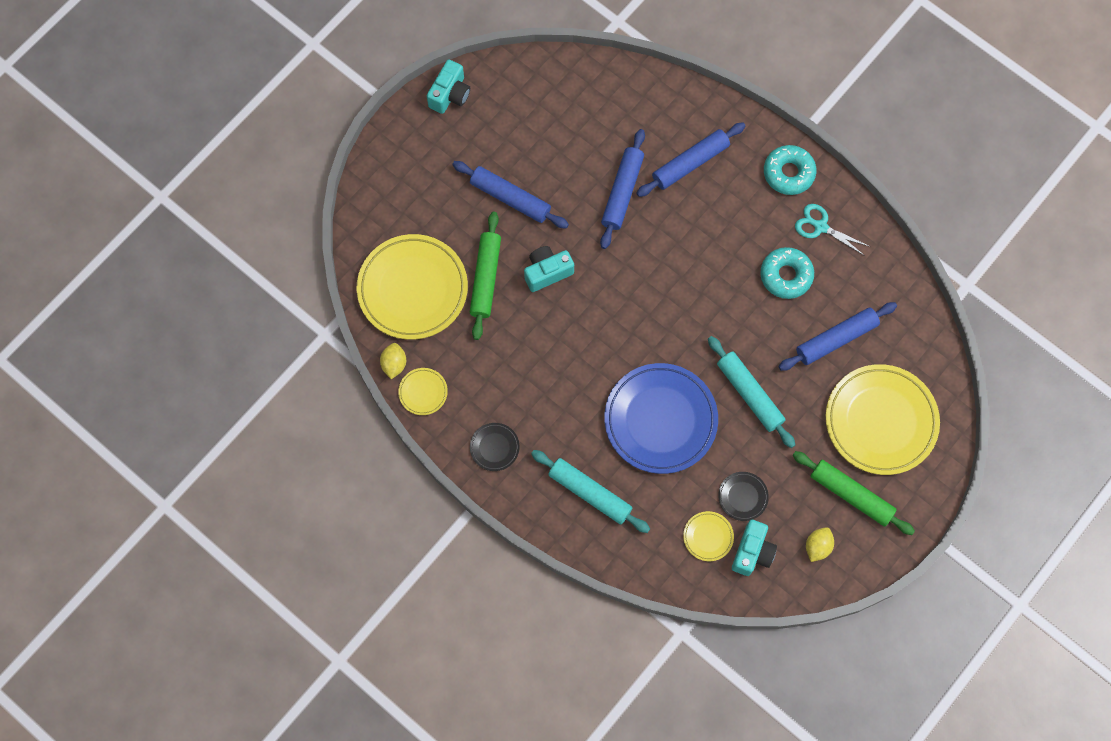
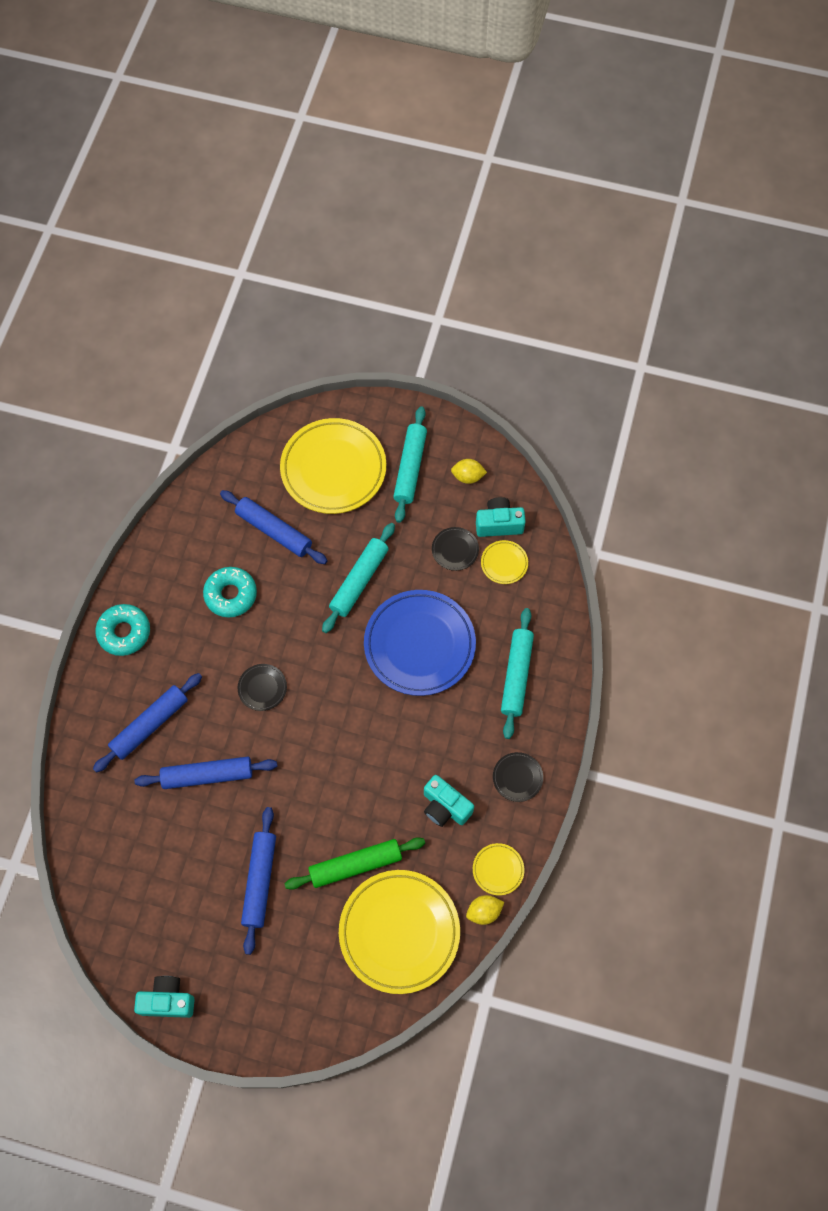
camera: 115 degrees left, 5 degrees down
(547, 272) = (322, 809): turquoise camera -> turquoise camera (445, 807)
(681, 267) = (262, 688): none -> black plate
(690, 163) = (150, 725): blue rolling pin -> blue rolling pin turned 75 degrees counterclockwise
(820, 227) = (168, 584): turquoise scissors -> none
(851, 494) = (410, 468): green rolling pin -> turquoise rolling pin

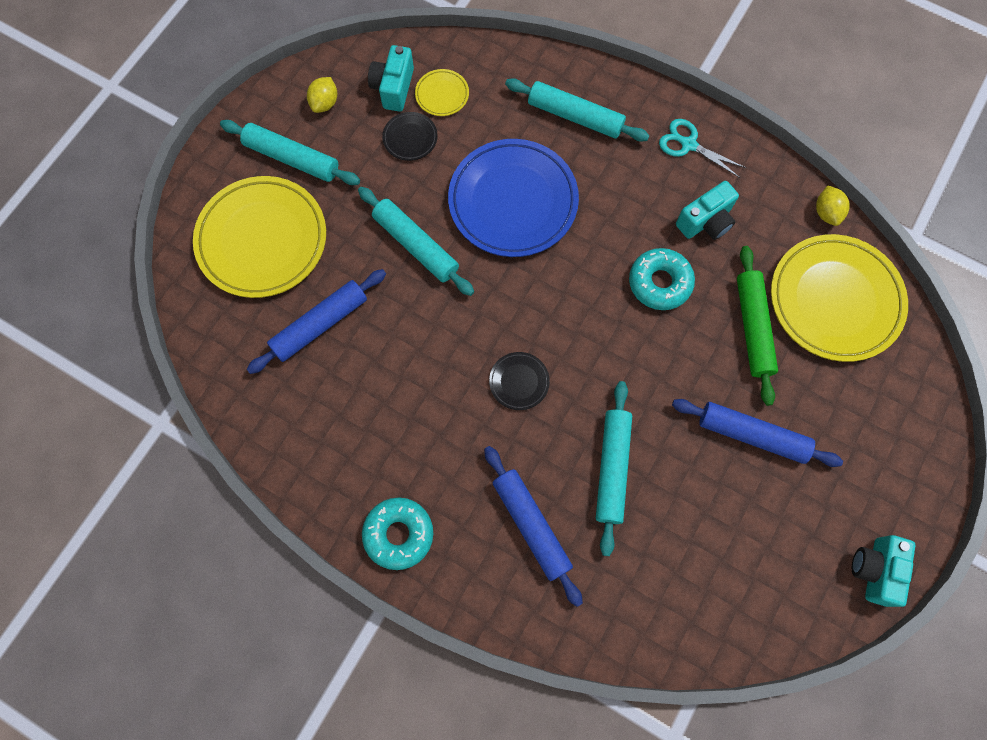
camera: 75 degrees left, 5 degrees up
(207, 775) = (612, 468): blue rolling pin -> turquoise rolling pin
(231, 595) = (388, 393): turquoise donut -> turquoise donut (659, 283)
(498, 869) = (784, 188): yellow plate -> none
(517, 777) = (688, 144): black plate -> turquoise scissors

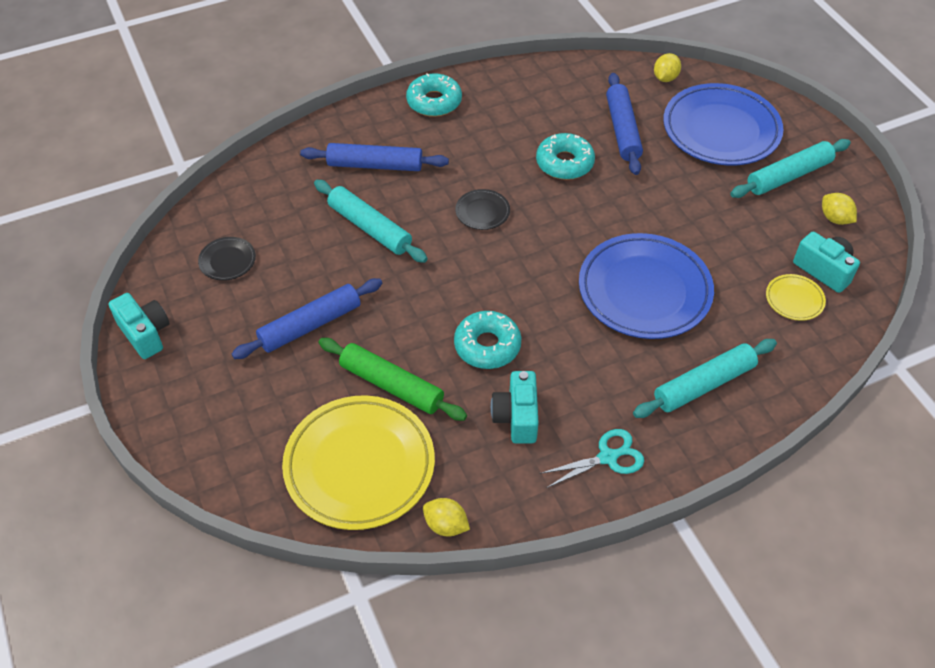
camera: 125 degrees right, 20 degrees down
(211, 328) = (665, 78): none -> yellow lemon
(262, 240) = (721, 130): yellow plate -> blue plate
(403, 349) = (564, 163): none -> turquoise donut
(410, 138) = (759, 255): black plate -> black plate (227, 261)
(416, 245) = (649, 210): turquoise rolling pin -> none

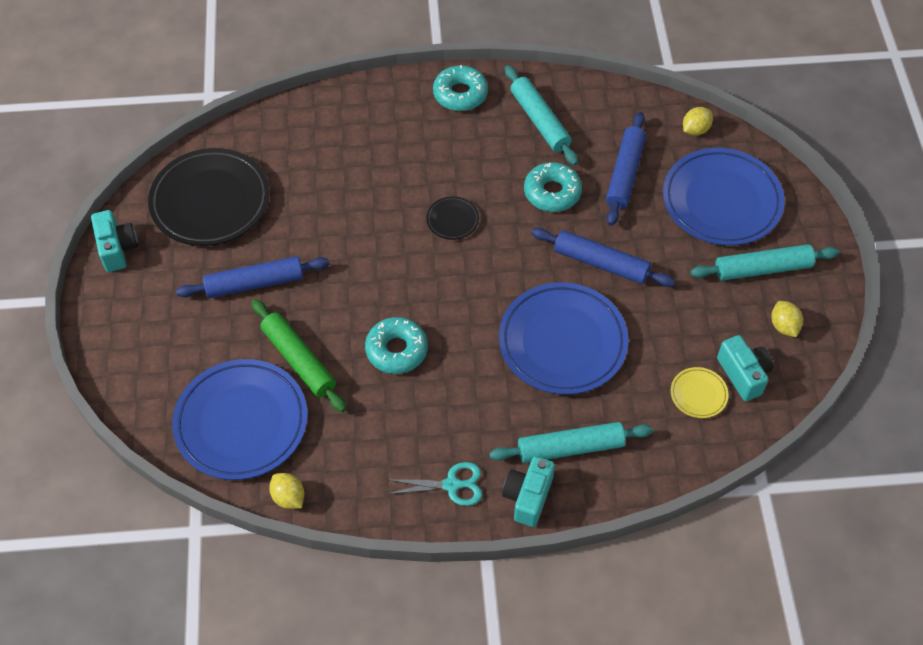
camera: 20 degrees right, 5 degrees up
(227, 261) = (210, 201): black plate -> black plate, size x2.30
(359, 465) = (241, 422): yellow plate -> blue plate
(369, 228) = (345, 206): turquoise rolling pin -> turquoise rolling pin (539, 121)
(375, 165) = (377, 145): blue rolling pin -> blue rolling pin (600, 263)
(516, 417) = (391, 423): turquoise camera -> turquoise camera (528, 497)

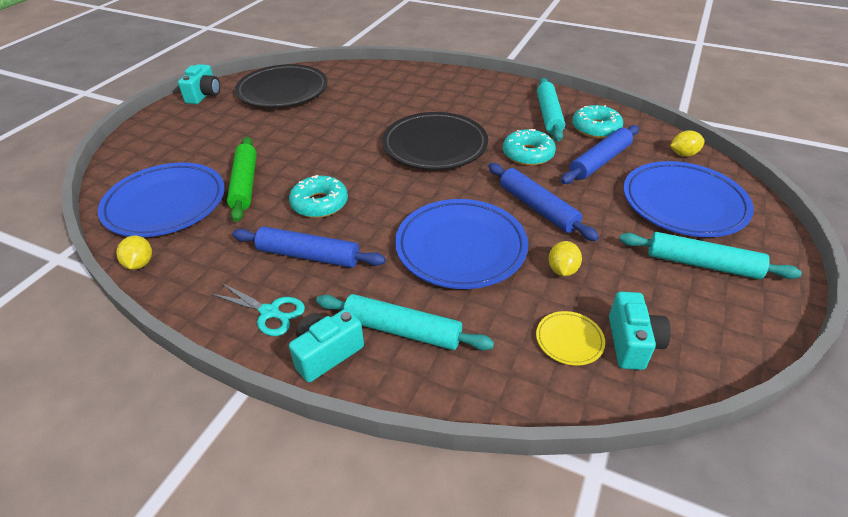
camera: 30 degrees right, 15 degrees down
(254, 283) = (264, 135): blue rolling pin -> blue rolling pin (308, 255)
(452, 220) = (435, 146): black plate -> black plate, size x2.30
(460, 94) = (499, 88): turquoise donut -> turquoise donut (595, 128)
(783, 326) = (703, 319): yellow lemon -> yellow lemon (562, 270)

